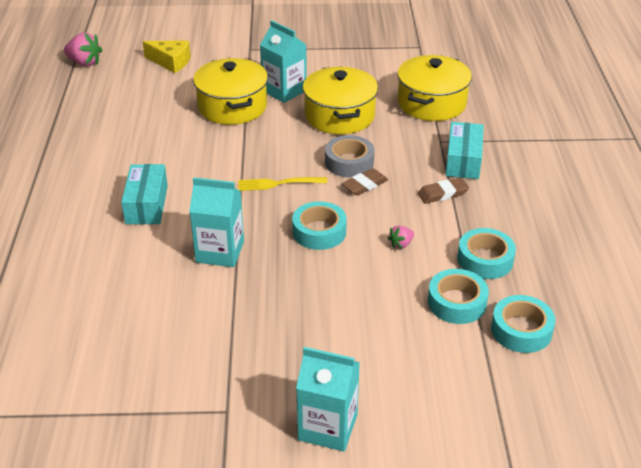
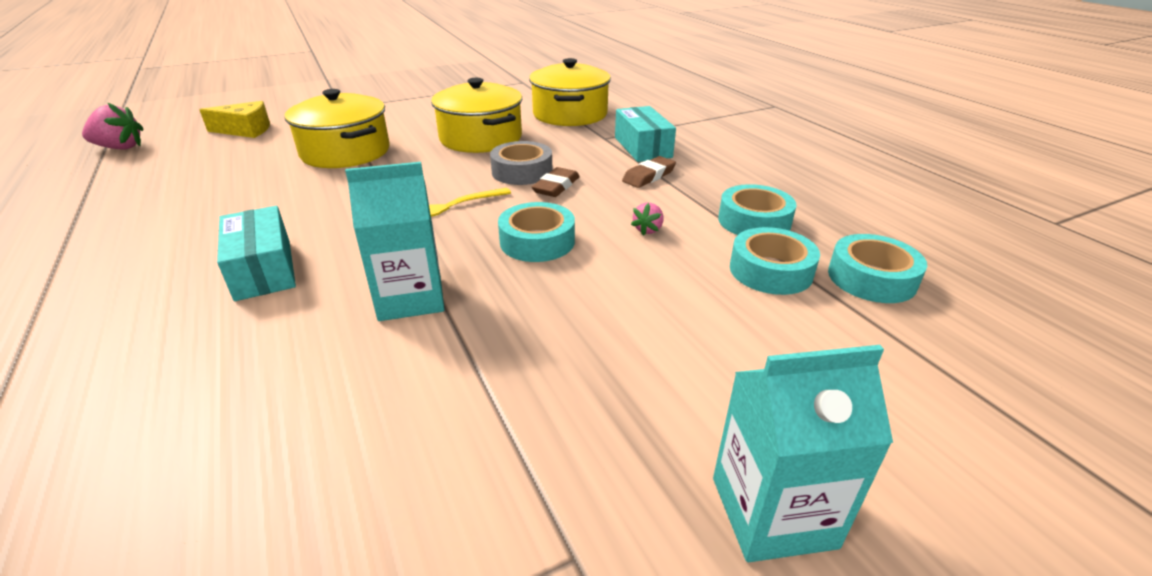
camera: 25 degrees left, 5 degrees down
(284, 91) = (402, 130): turquoise carton -> none

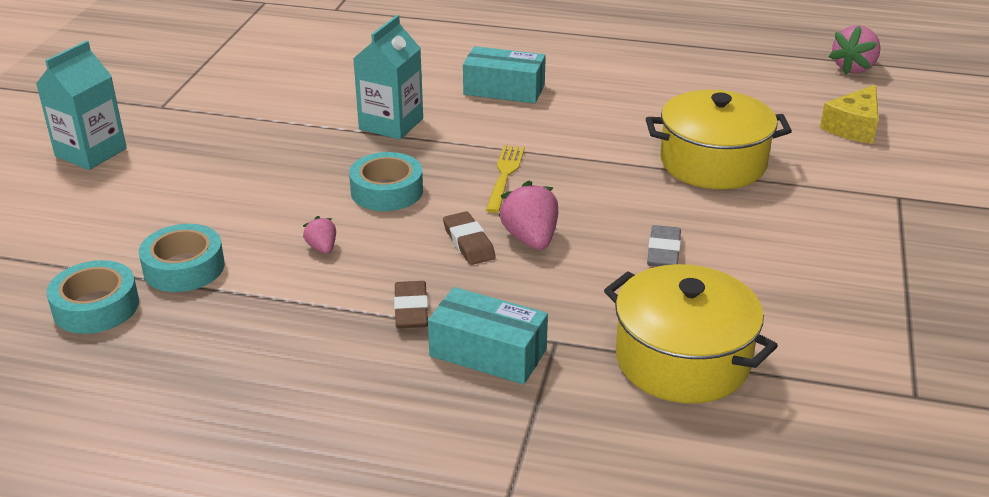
camera: 130 degrees right, 0 degrees up
(481, 138) = (663, 251): yellow pot -> grey eraser
(522, 171) = (530, 239): grey tape -> pink strawberry
(754, 221) = (242, 312): turquoise tape -> none

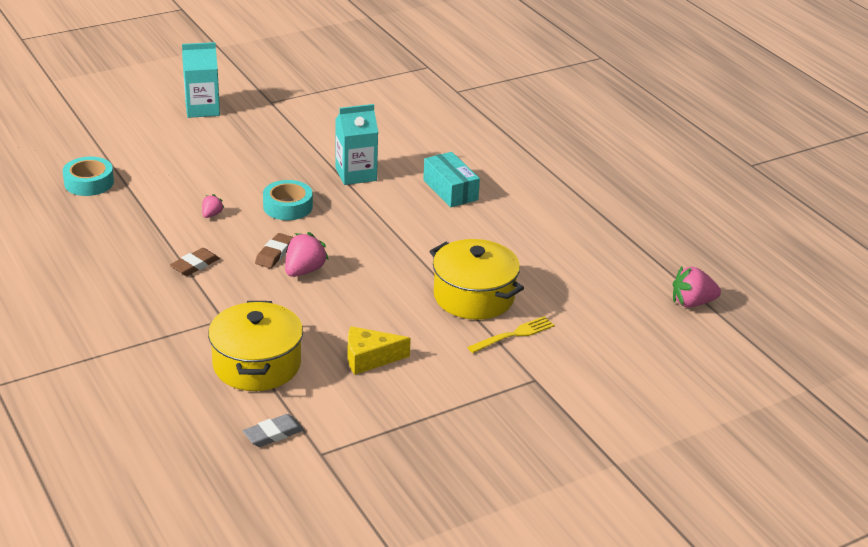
camera: 45 degrees right, 0 degrees up
(184, 268) = (146, 187): turquoise tape -> none
(488, 353) = (188, 303): turquoise box -> none
(504, 176) = (355, 234): yellow fork -> yellow fork (514, 335)
(663, 251) = (351, 318): grey eraser -> grey eraser (273, 434)
(853, 127) = (602, 332): yellow cheese -> yellow cheese (369, 358)

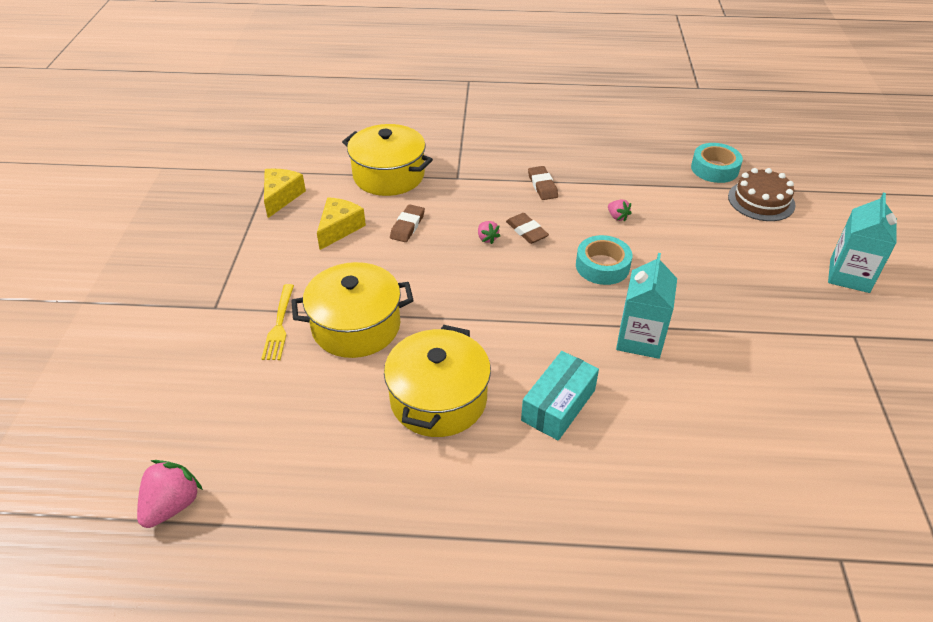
camera: 125 degrees right, 10 degrees up
(126, 154) = (761, 200): none -> brown cake
(273, 434) = (311, 159): grey eraser -> none
(304, 271) = (487, 238): pink strawberry -> pink strawberry, size x0.55
(328, 320) = (407, 226): none -> brown eraser
(357, 421) = (281, 197): none -> yellow cheese
(450, 190) = (558, 405): turquoise box -> turquoise box turned 60 degrees counterclockwise
(497, 235) = (438, 399): none -> yellow pot

